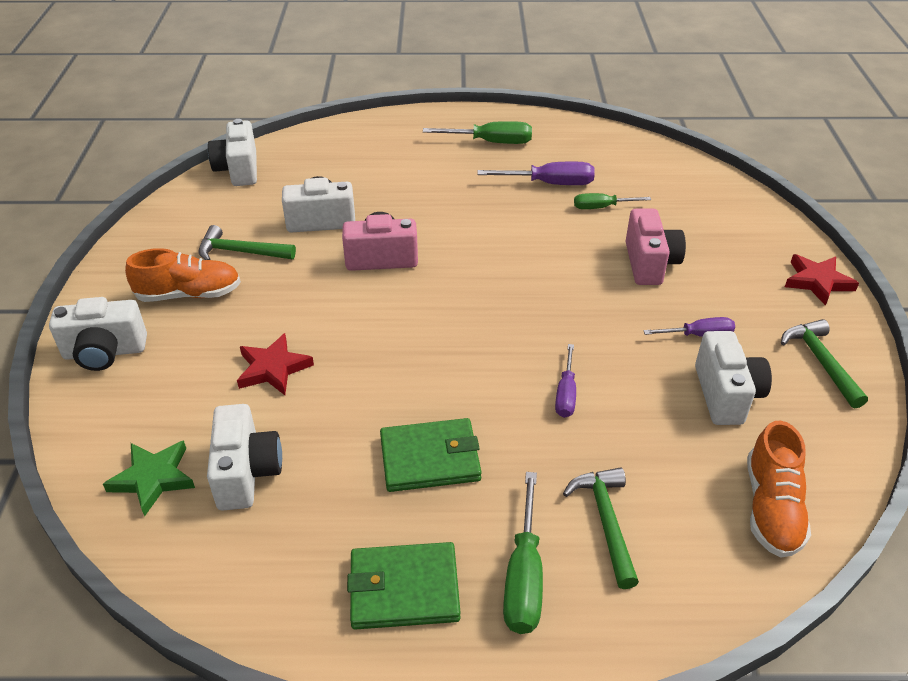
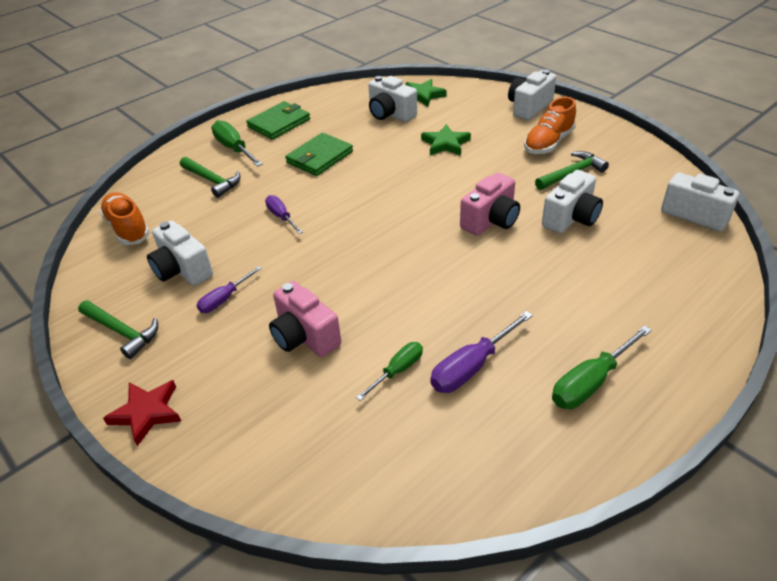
camera: 140 degrees right, 0 degrees up
(273, 368) = (445, 144): red star -> green star

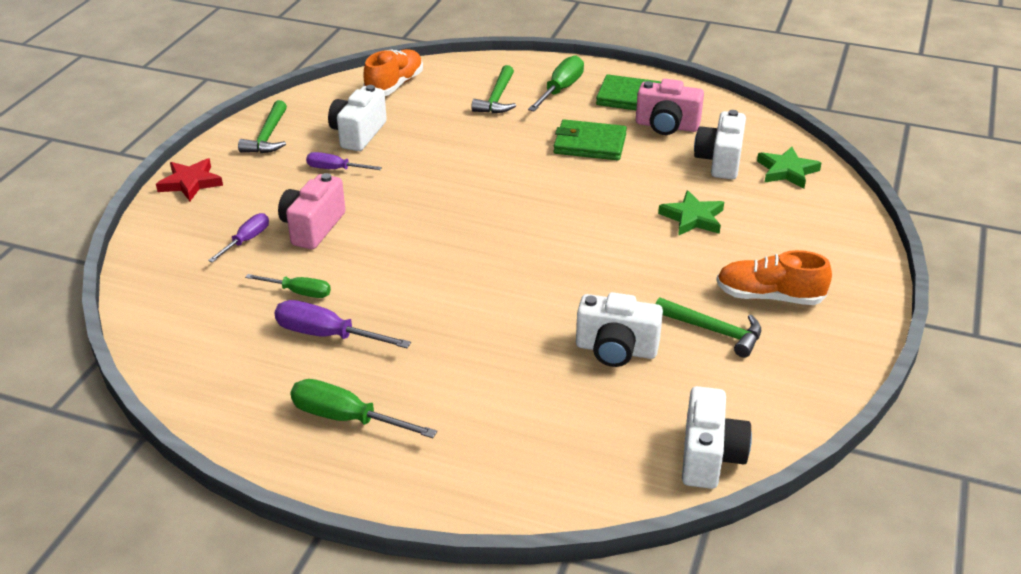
camera: 60 degrees right, 5 degrees down
(281, 216) = (471, 156): purple screwdriver -> purple screwdriver (247, 240)
(491, 221) = (565, 290): pink camera -> pink camera (666, 126)
(529, 107) = (843, 260): white camera -> none

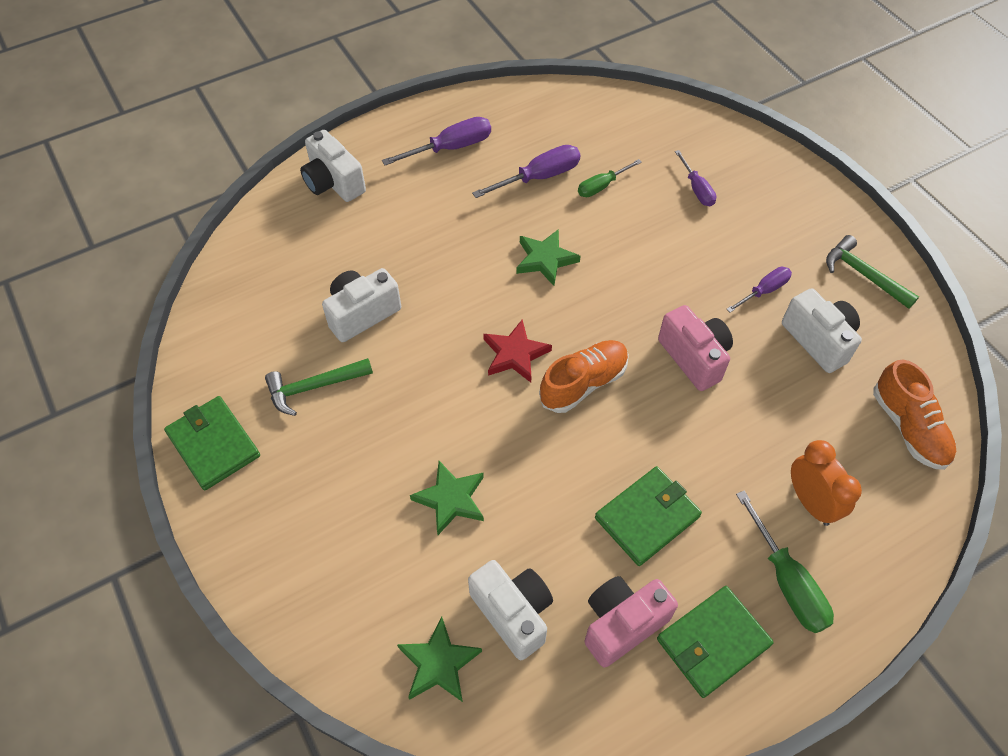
camera: 130 degrees right, 20 degrees up
(190, 183) = (815, 193): red star -> red star (515, 354)
(313, 228) = (681, 232): pink camera -> pink camera (694, 357)
(345, 418) = (451, 147): green screwdriver -> purple screwdriver
(428, 281) = (545, 259): none -> green star
(497, 98) = (810, 502): green hammer -> orange clock
(709, 457) = (226, 288): white camera -> white camera (333, 183)
(769, 296) = (305, 459): orange shoe -> orange shoe (583, 383)
(832, 350) = (213, 444): none -> green wallet

